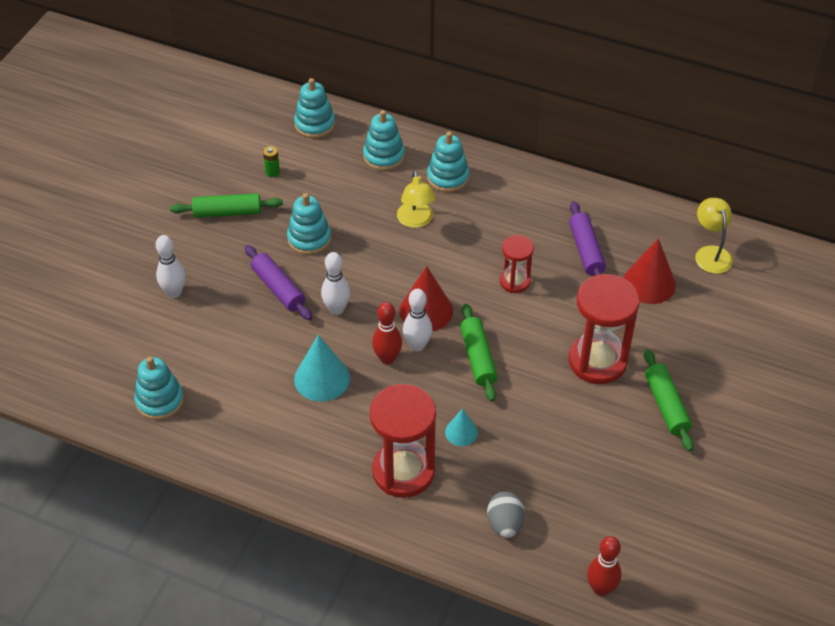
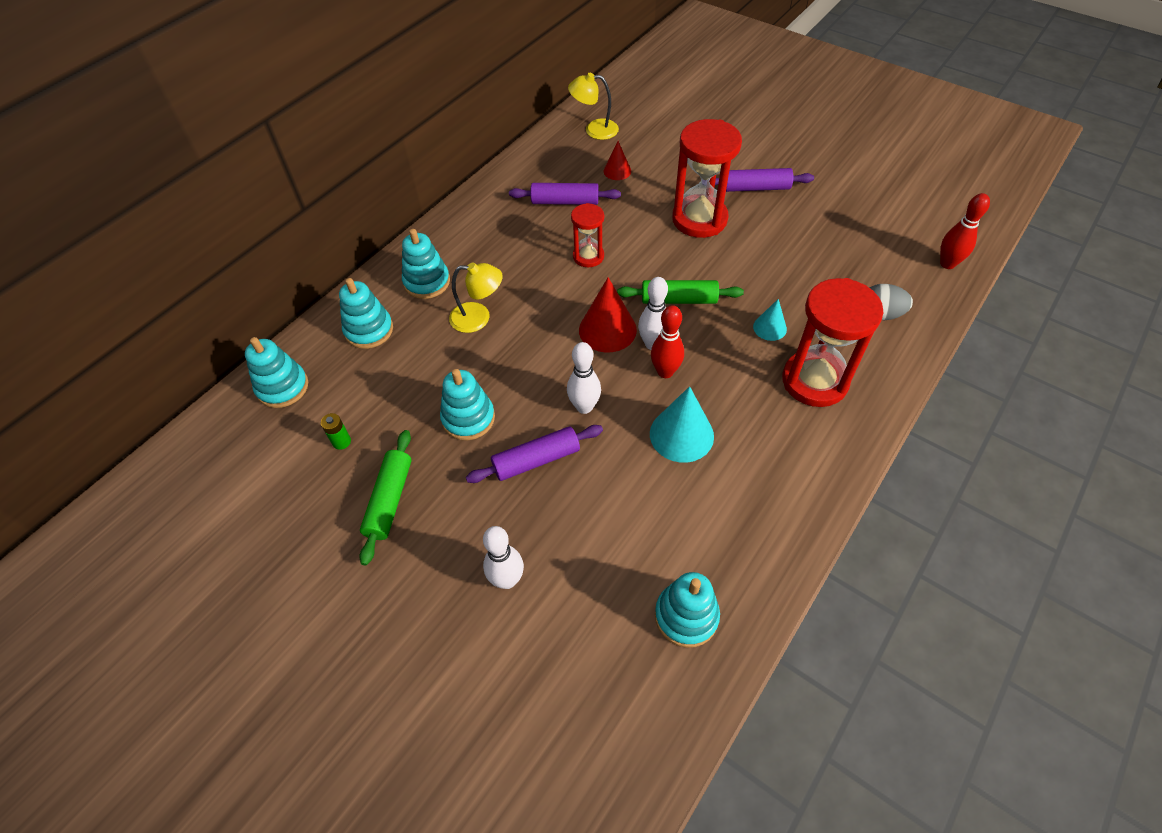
camera: 75 degrees left, 5 degrees up
(649, 283) = (617, 171): red cone -> red cone, size x0.57
(666, 405) = (756, 188): green rolling pin -> purple rolling pin

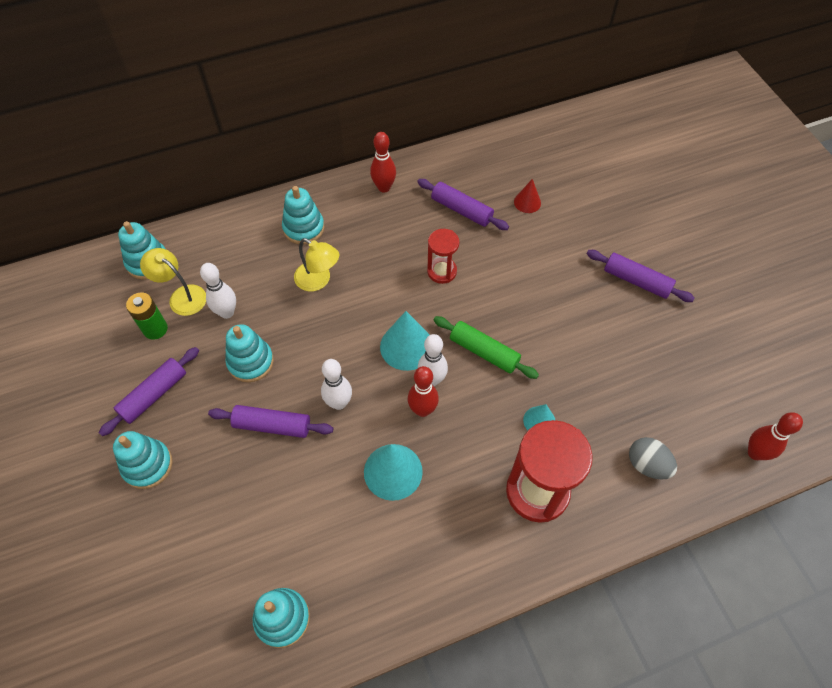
camera: 30 degrees right, 5 degrees up
(341, 442) = (155, 329): green battery -> green battery, size x1.57
(369, 330) = (235, 247): turquoise stacking toy -> turquoise stacking toy (147, 465)
(390, 500) = (154, 395): green rolling pin -> purple rolling pin
(478, 215) = (384, 187): none -> red bowling pin
(507, 580) = (185, 506): white bowling pin -> white bowling pin (227, 312)
(594, 130) = (539, 151): yellow lamp -> yellow lamp (182, 296)
(607, 329) = (406, 346): red cone -> turquoise cone
(699, 219) = (561, 285): red hourglass -> none

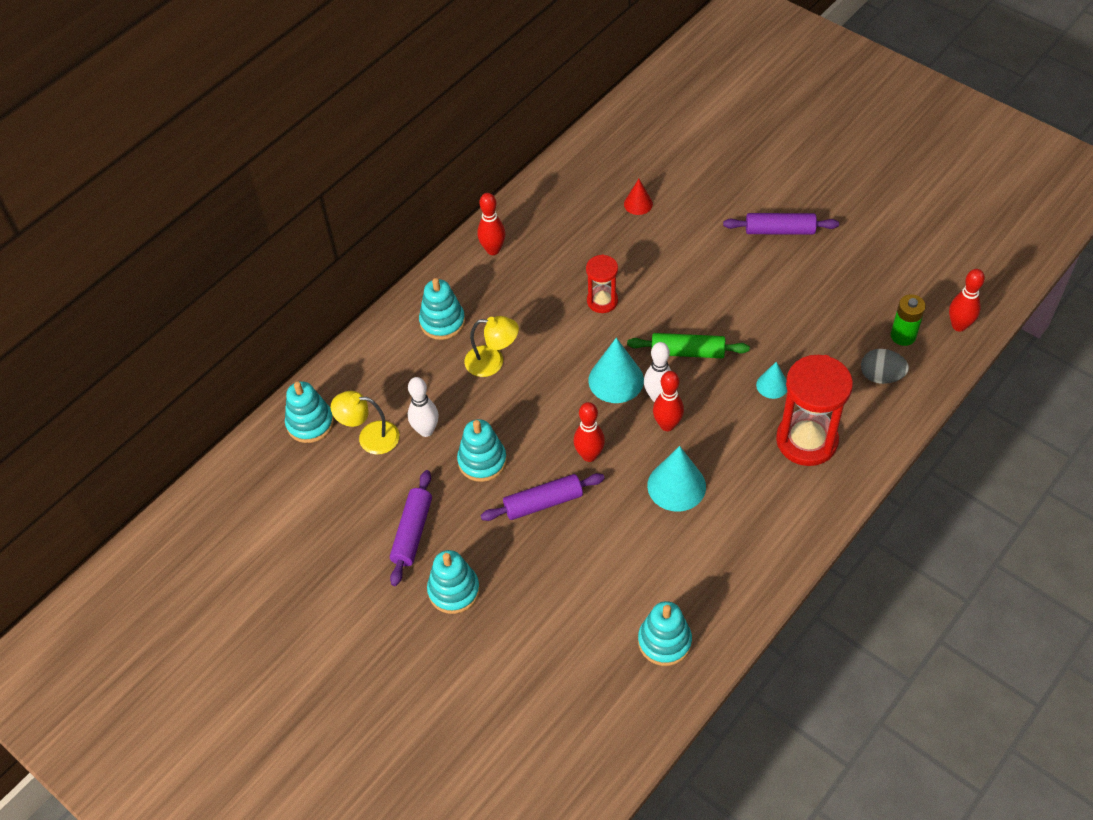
camera: 25 degrees left, 5 degrees down
(155, 329) = (367, 477): green battery -> green battery (903, 336)
(339, 403) = (589, 455): white bowling pin -> red bowling pin
(461, 210) = (582, 238): purple rolling pin -> none

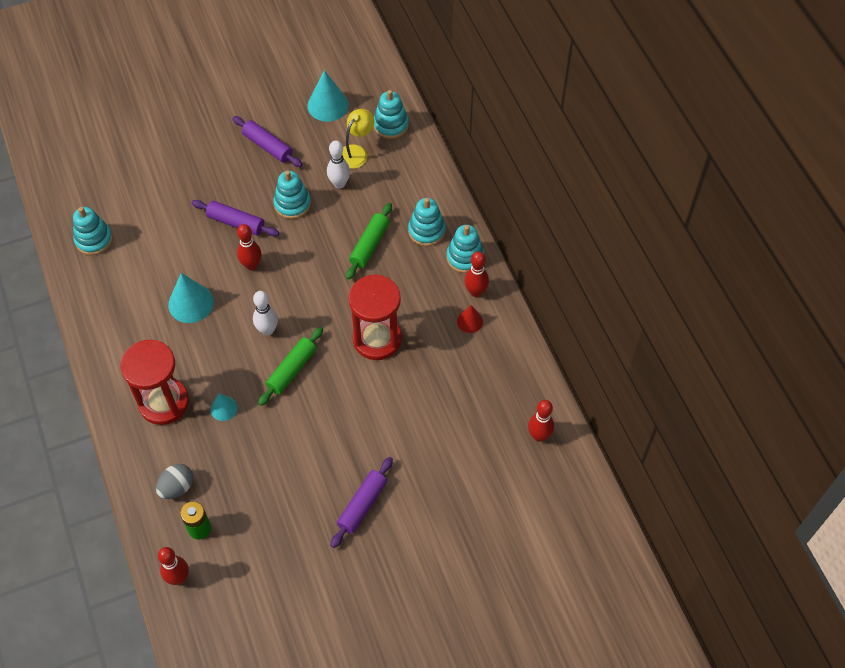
camera: 115 degrees right, 5 degrees up
(454, 590) = (212, 150): turquoise stacking toy -> turquoise stacking toy (465, 257)
(492, 362) = (369, 245): yellow lamp -> green rolling pin
(543, 503) = (236, 223): purple rolling pin -> purple rolling pin turned 75 degrees counterclockwise
(602, 301) = (377, 339): red hourglass -> red hourglass, size x1.82
(616, 380) = (300, 311): turquoise cone -> turquoise cone (328, 105)
(638, 204) = (459, 415): red cone -> red cone (470, 321)
(667, 425) = (241, 323): red bowling pin -> red bowling pin (539, 436)

